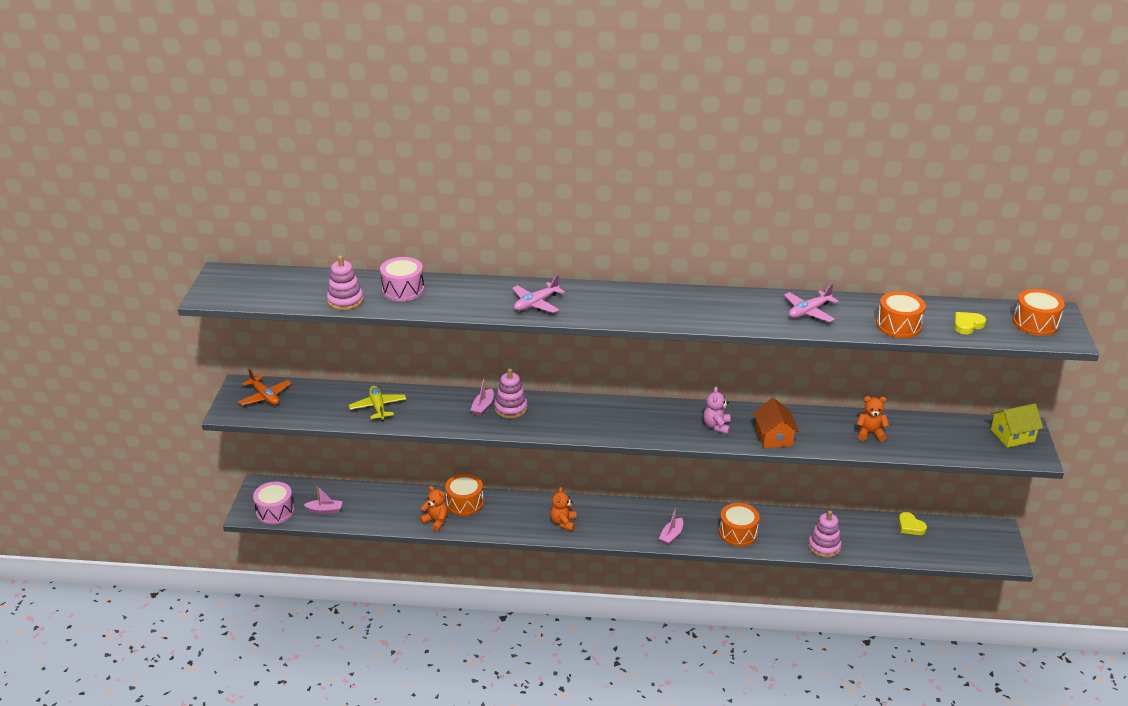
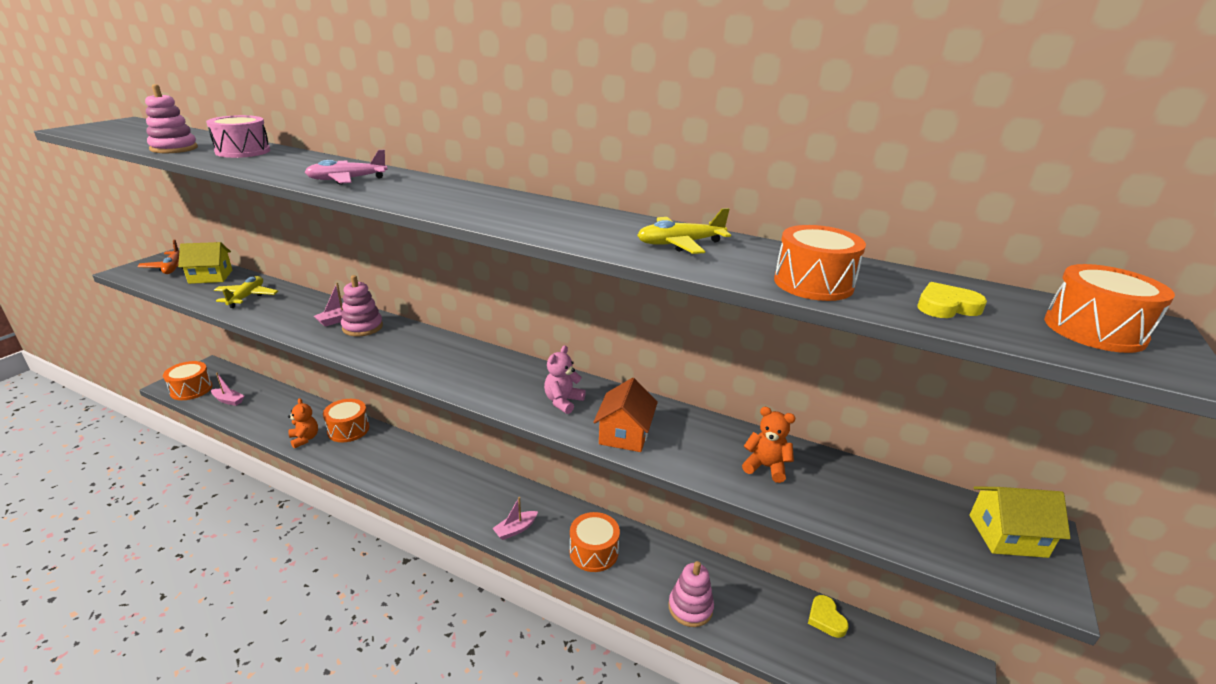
camera: 20 degrees right, 5 degrees down
(275, 511) = (191, 389): pink drum -> orange drum
(314, 396) = (211, 276): none -> yellow house
(563, 523) = (417, 478): orange teddy bear -> none
(809, 312) = (680, 244): pink plane -> yellow plane

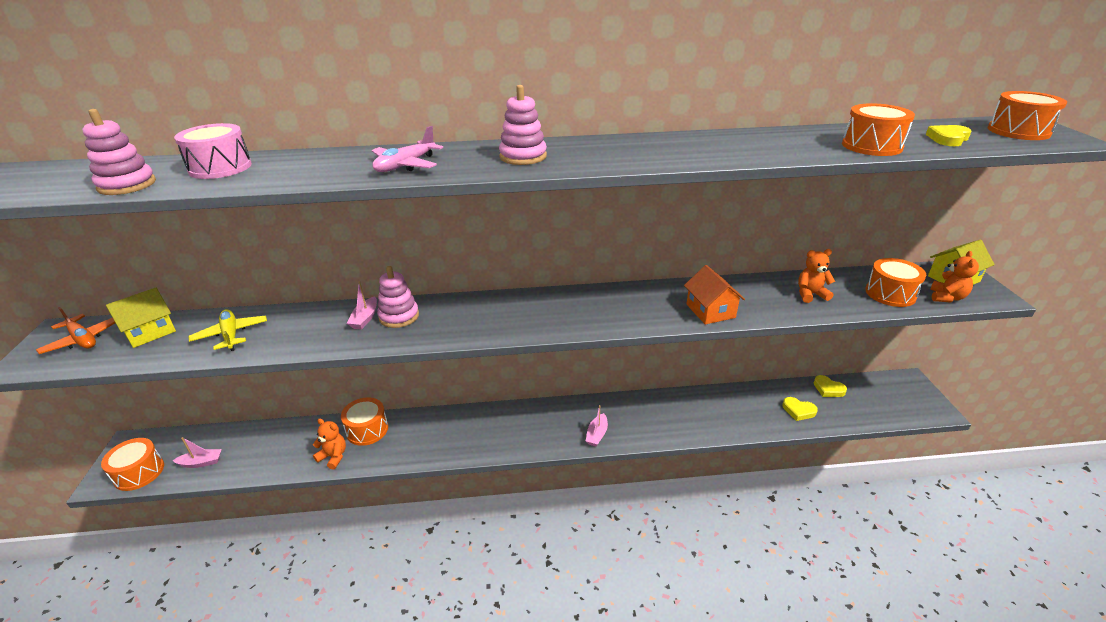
camera: 30 degrees left, 5 degrees up
(563, 402) = (642, 307): pink teddy bear -> none
(594, 552) = (664, 421): orange drum -> orange drum (890, 293)
(680, 244) = (756, 144): yellow plane -> none
(690, 607) = (756, 423): pink stacking toy -> pink stacking toy (523, 156)
(757, 622) = (798, 411): none -> yellow heart
(958, 552) = (946, 297): none -> orange teddy bear

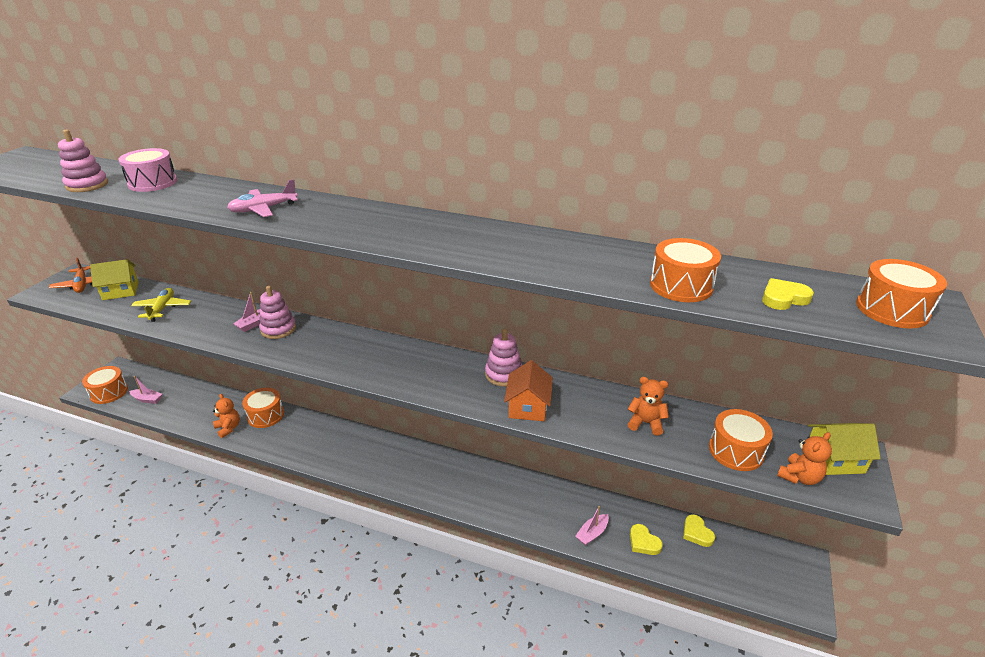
camera: 25 degrees right, 0 degrees up
(523, 156) = (355, 221): pink stacking toy -> pink stacking toy (504, 374)
(597, 434) = (433, 489): pink boat -> pink boat (592, 533)

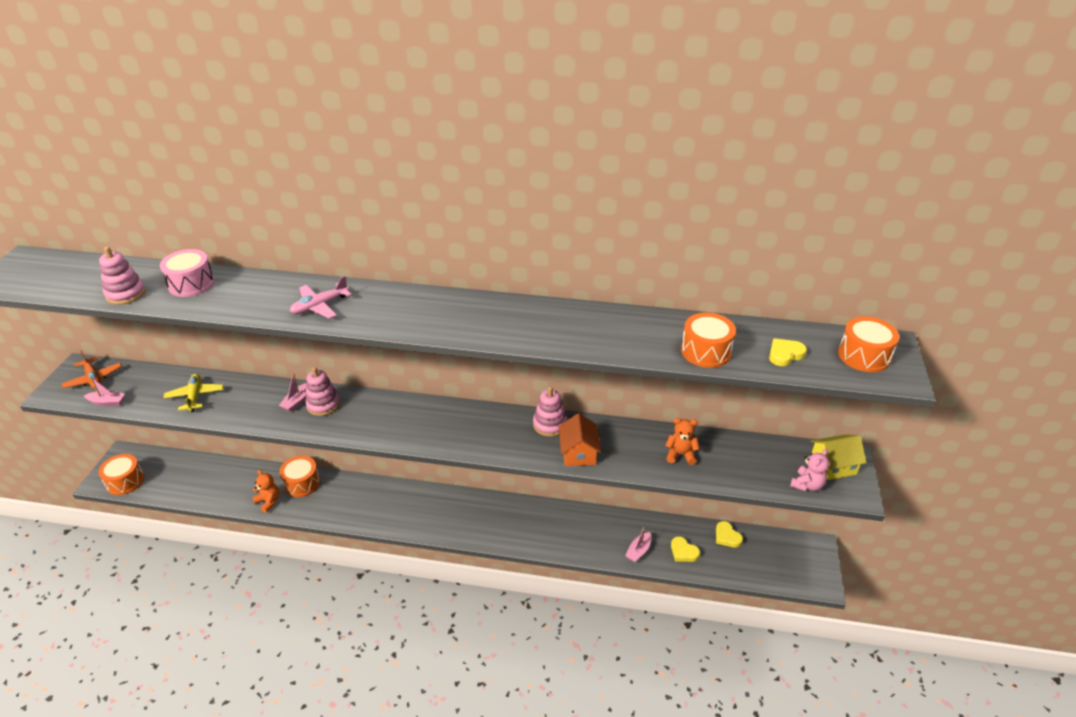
camera: 10 degrees left, 5 degrees up
(121, 291) = (140, 381): yellow house -> none
(147, 399) = (170, 483): pink boat -> pink boat (107, 402)
(736, 451) = (756, 469): orange drum -> none
(799, 477) = (807, 485): orange teddy bear -> pink teddy bear

